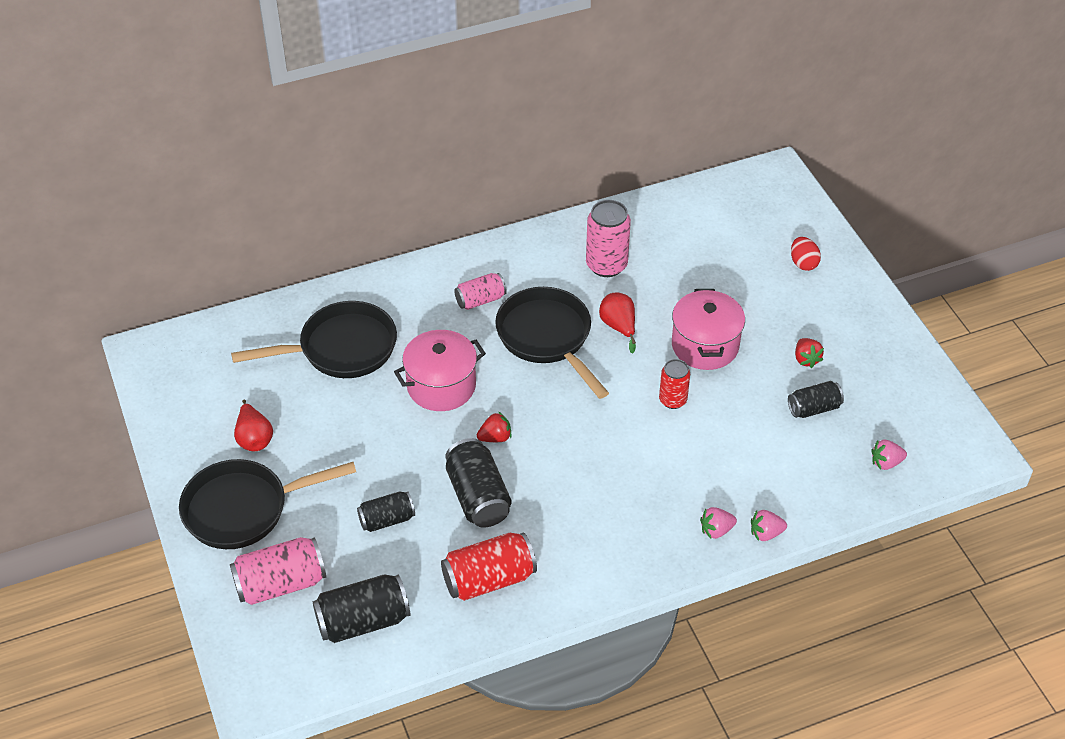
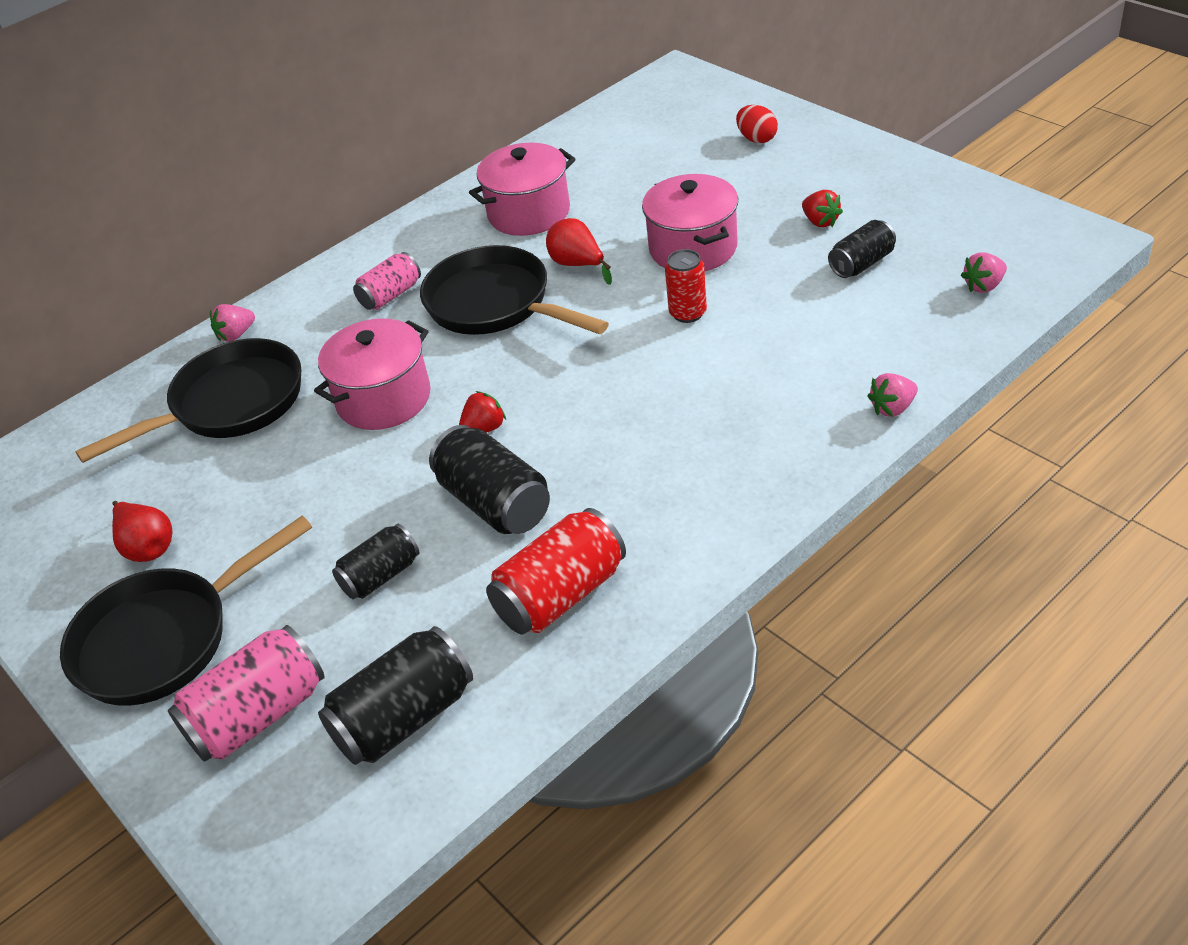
camera: 15 degrees left, 5 degrees down
(606, 265) = (529, 213): pink can -> pink pot
(716, 530) = (829, 427): pink strawberry -> pink strawberry (236, 335)

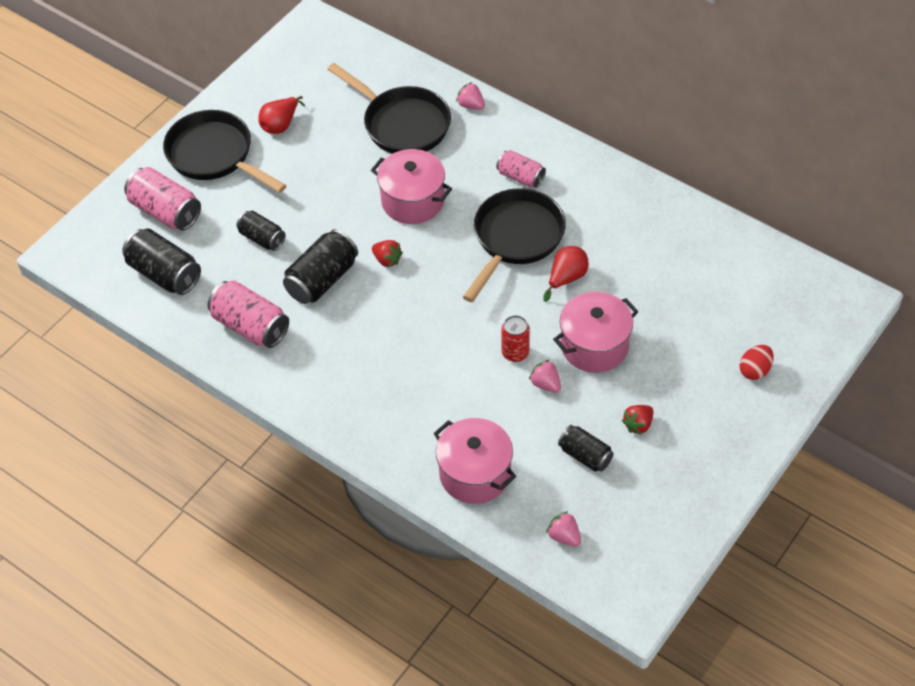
camera: 75 degrees right, 10 degrees up
(529, 213) = (629, 236): pink pot -> pink pot (475, 474)
(561, 595) = (250, 326): red can -> pink can
(892, 408) = (421, 483): pink strawberry -> pink strawberry (545, 384)

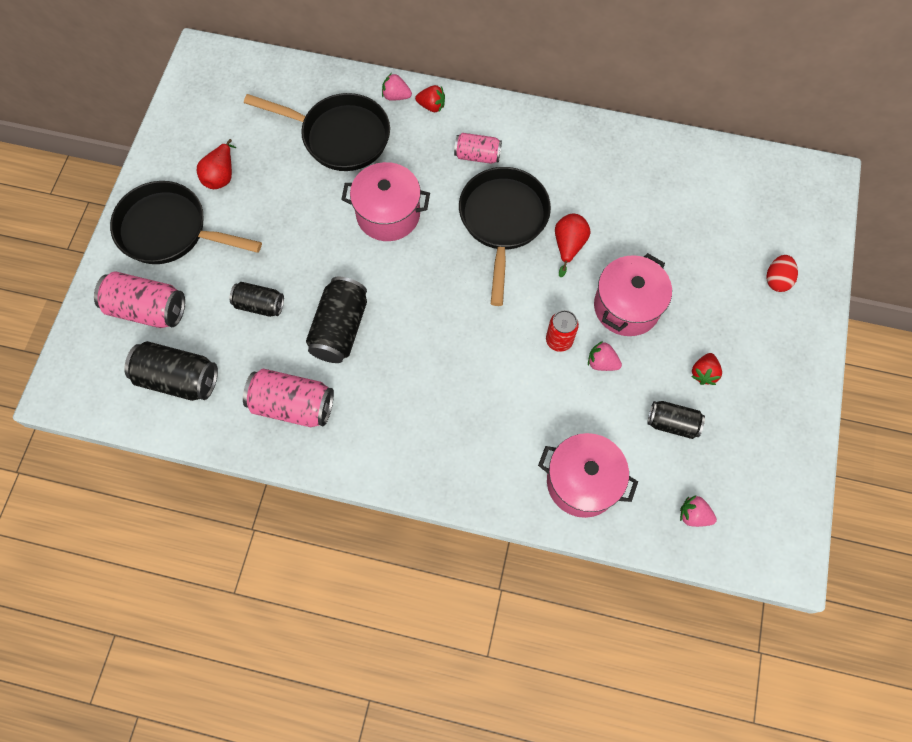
camera: 25 degrees left, 15 degrees up
(387, 260) = (393, 285): red strawberry -> red strawberry (431, 106)

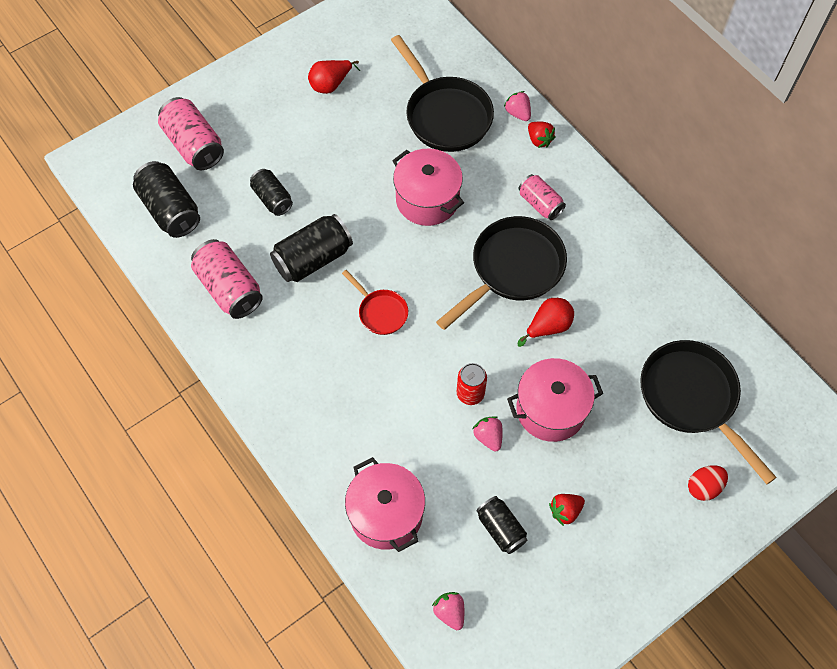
camera: 40 degrees right, 5 degrees down
(169, 230) = (259, 99): black pan -> black pan (692, 398)
(434, 330) = (380, 312): none -> red pan

